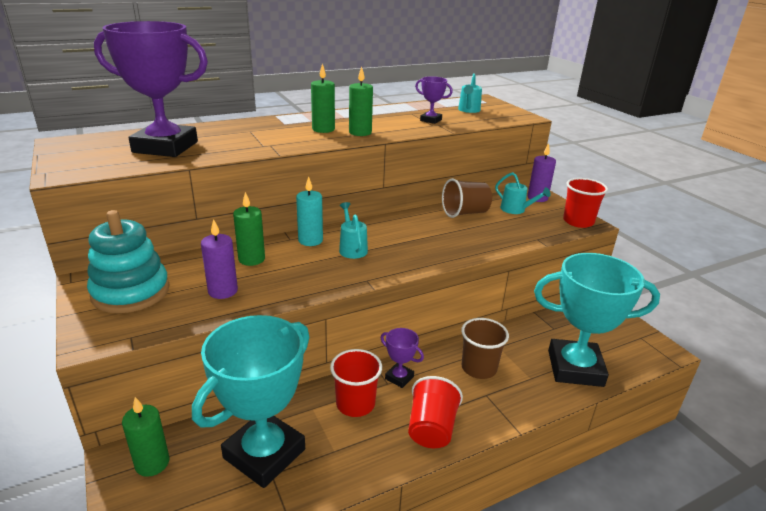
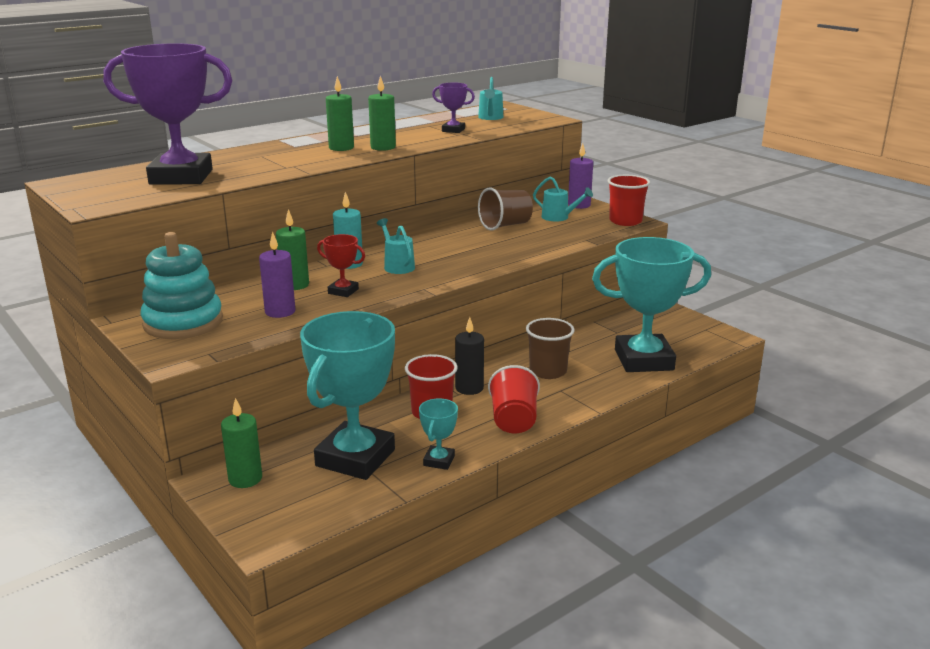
camera: 10 degrees left, 5 degrees down
(291, 273) = (343, 291): none -> red trophy
(343, 474) = (439, 461): none -> turquoise trophy
(399, 377) = (469, 388): purple trophy -> black candle

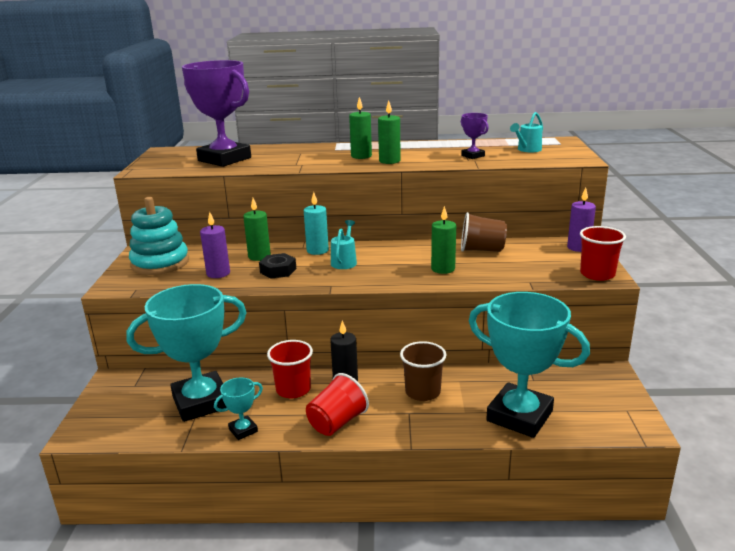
camera: 40 degrees right, 0 degrees up
(245, 479) = (129, 387): green candle -> green candle (443, 269)
(343, 291) = (278, 270): red trophy -> black nut
(559, 217) = (540, 255): turquoise watering can -> none

